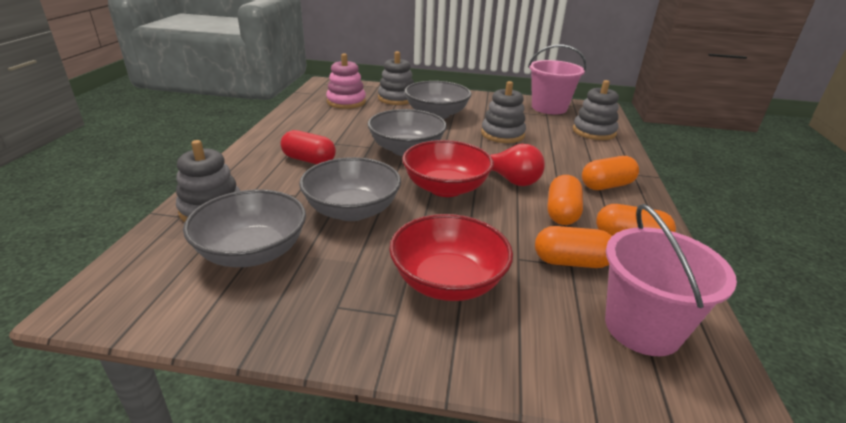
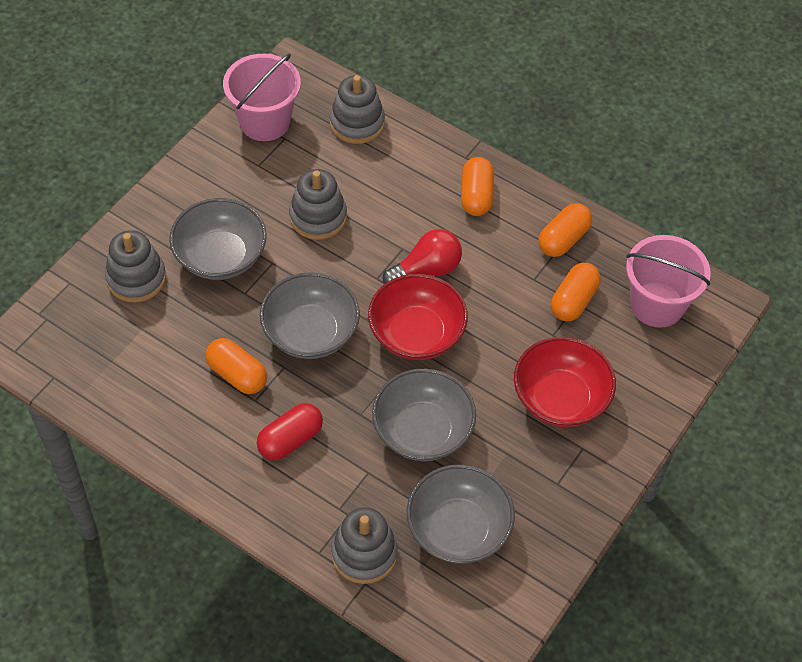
camera: 65 degrees left, 25 degrees up
(346, 102) = (116, 345): pink stacking toy -> none
(562, 213) = (504, 263): orange capsule -> orange capsule (237, 374)

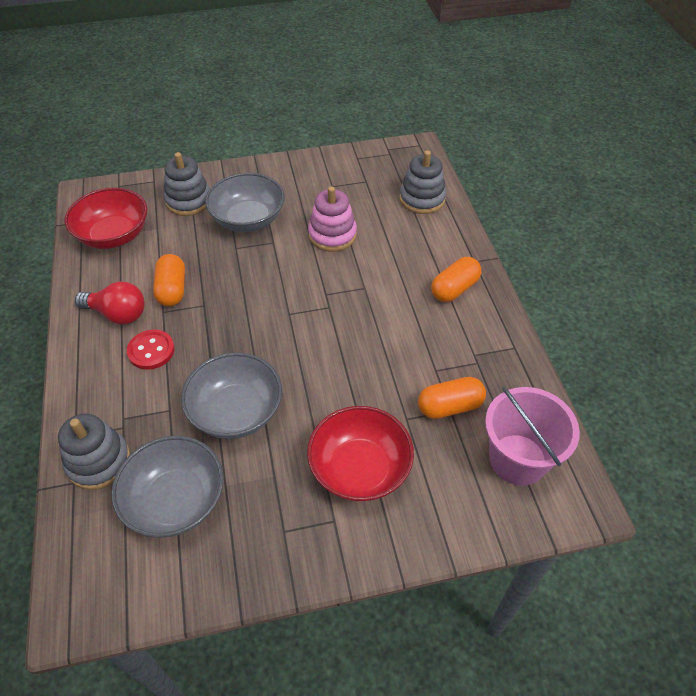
camera: 45 degrees right, 5 degrees down
(265, 122) = (364, 166): pink bucket -> none
(290, 440) = (151, 351): red capsule -> red button
(310, 332) = (244, 297): grey bowl -> none
(318, 217) = (332, 235): grey stacking toy -> pink stacking toy
(416, 334) = (309, 346): red bowl -> red bowl (114, 235)
(426, 269) = (365, 311): red light bulb -> red light bulb (117, 314)
(563, 239) = (489, 359): orange capsule -> none

